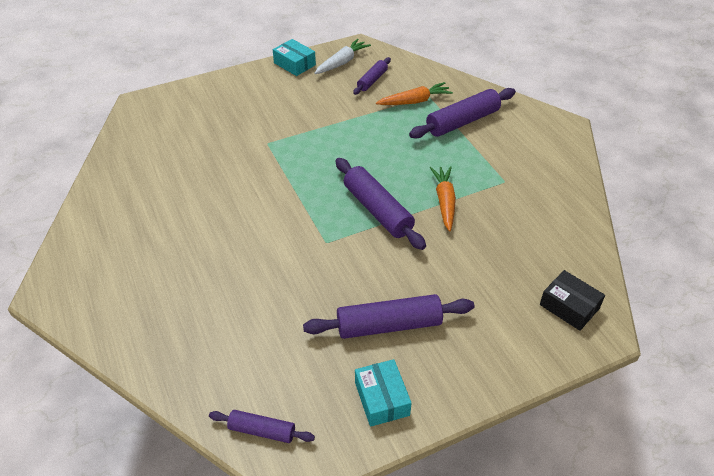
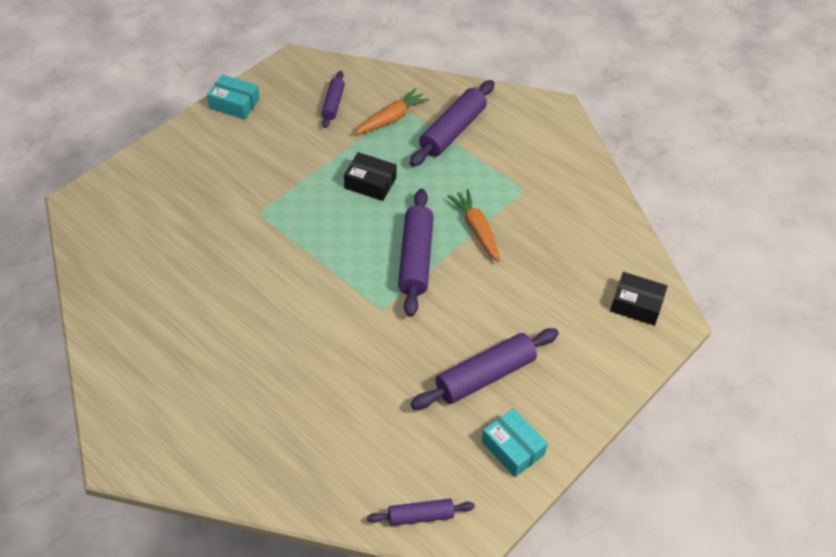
camera: 25 degrees left, 5 degrees up
(342, 62) = (287, 88): white carrot -> none
(370, 143) = (370, 183): none -> black box
(377, 210) = (415, 258): purple rolling pin -> purple rolling pin turned 60 degrees clockwise

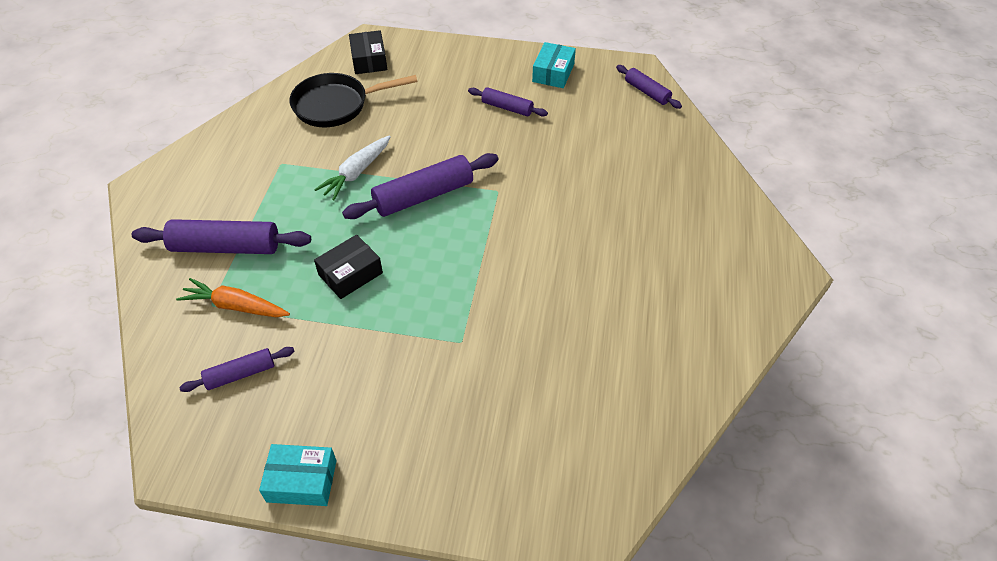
camera: 120 degrees left, 0 degrees up
(234, 104) = (301, 481): turquoise box -> turquoise box turned 75 degrees counterclockwise
(370, 183) = (350, 274): black box -> black box turned 60 degrees clockwise
(476, 229) = (356, 173): orange carrot -> white carrot
(485, 376) = (507, 108): purple rolling pin -> purple rolling pin, size x0.57
(579, 252) = (336, 105): none -> black pan

